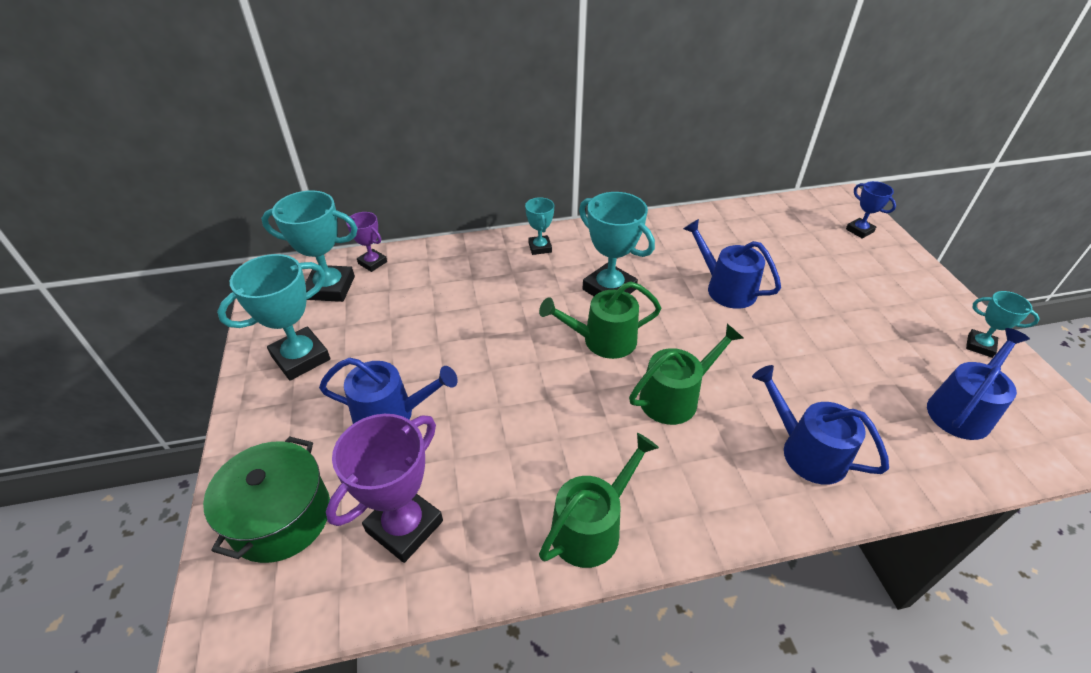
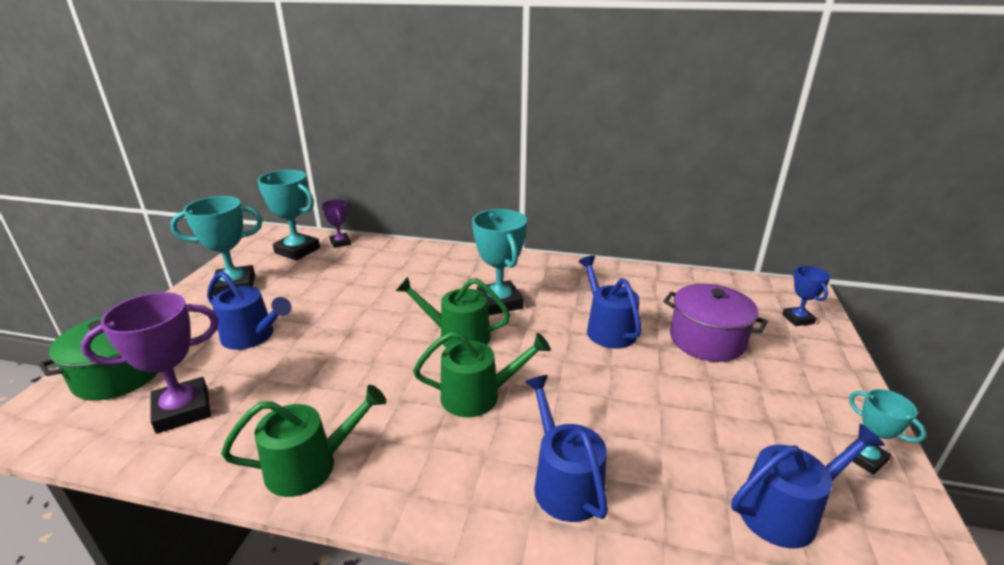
camera: 25 degrees right, 15 degrees down
(540, 247) = (471, 261): turquoise trophy -> none
(809, 274) = (707, 340): none -> purple pot

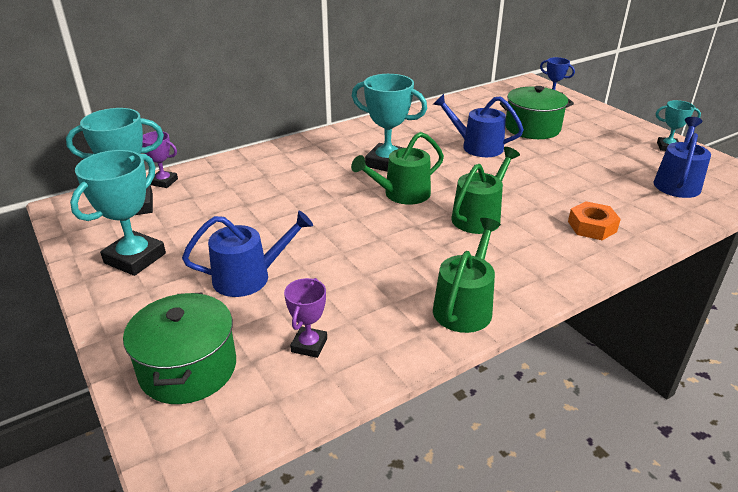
camera: 45 degrees left, 5 degrees up
(183, 410) = (309, 345): purple trophy -> purple trophy, size x0.56
(564, 482) = (592, 226): blue watering can -> orange nut
(707, 340) = (532, 128): purple pot -> green pot

